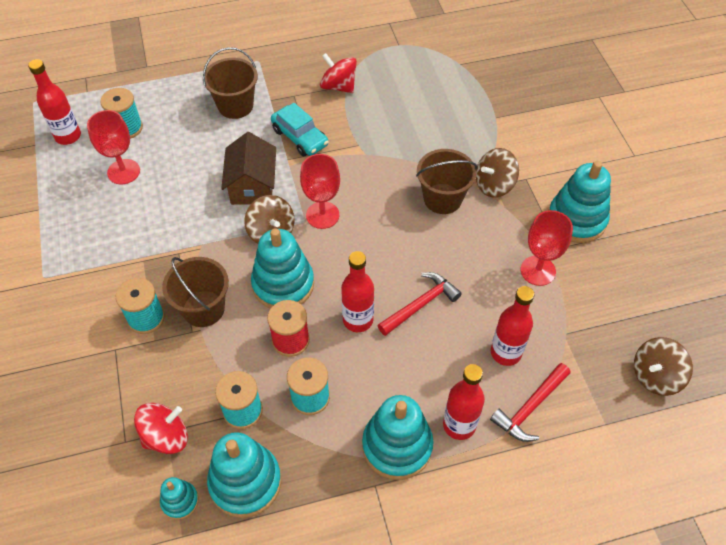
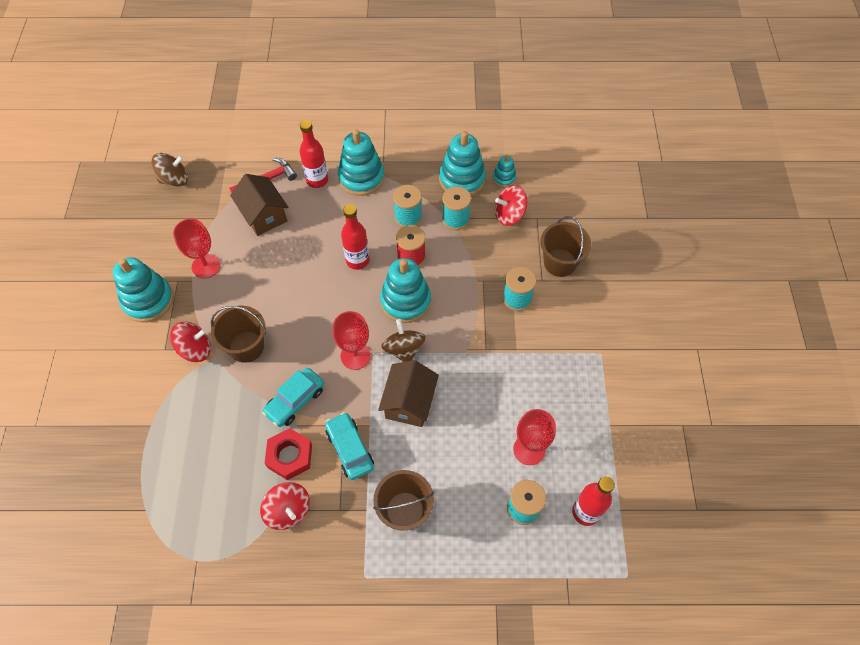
camera: 165 degrees left, 5 degrees up
(203, 308) = (471, 296): brown bucket -> brown bucket (560, 263)
(354, 121) = (289, 456): none -> red nut
(368, 163) = (295, 401): none -> turquoise car
(421, 304) = (306, 261): red hammer -> none
(494, 185) = (195, 349): brown spinning top -> red spinning top
(505, 353) = (263, 215): red bottle -> brown house

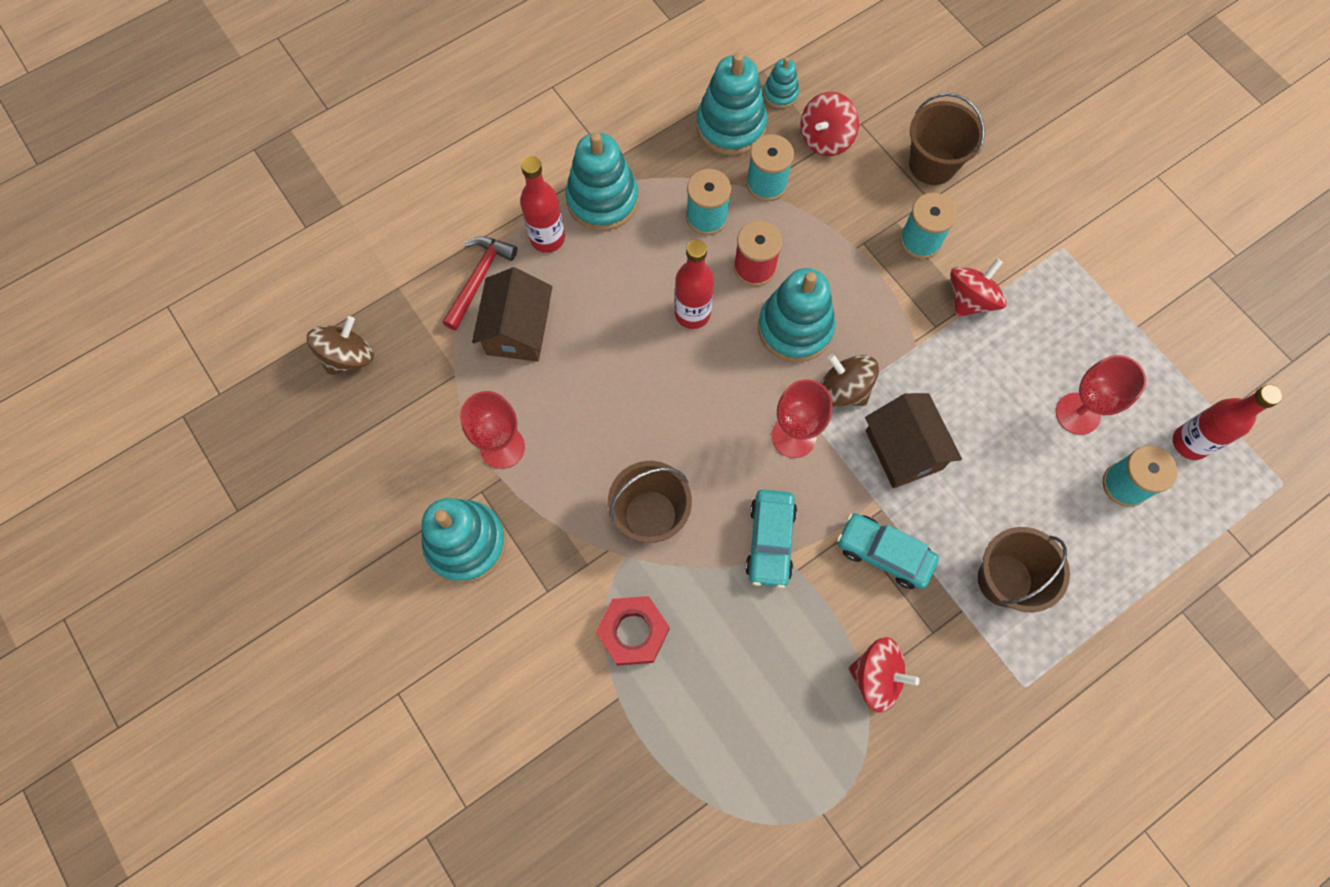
camera: 35 degrees left, 10 degrees up
(195, 349) = (588, 564): red spinning top -> red spinning top (970, 299)
(263, 215) = (518, 330): brown house -> brown house turned 75 degrees clockwise
(289, 456) = (822, 612): red nut -> red nut (633, 632)

